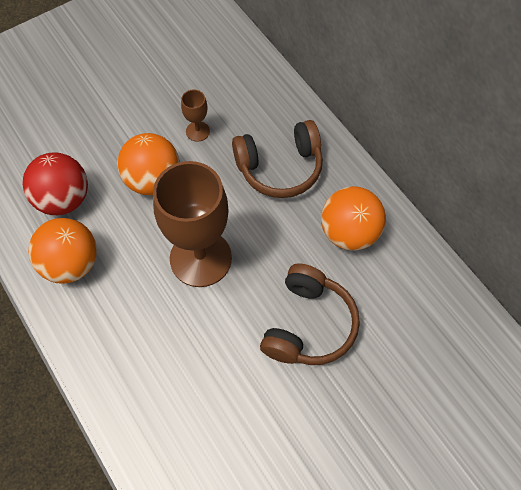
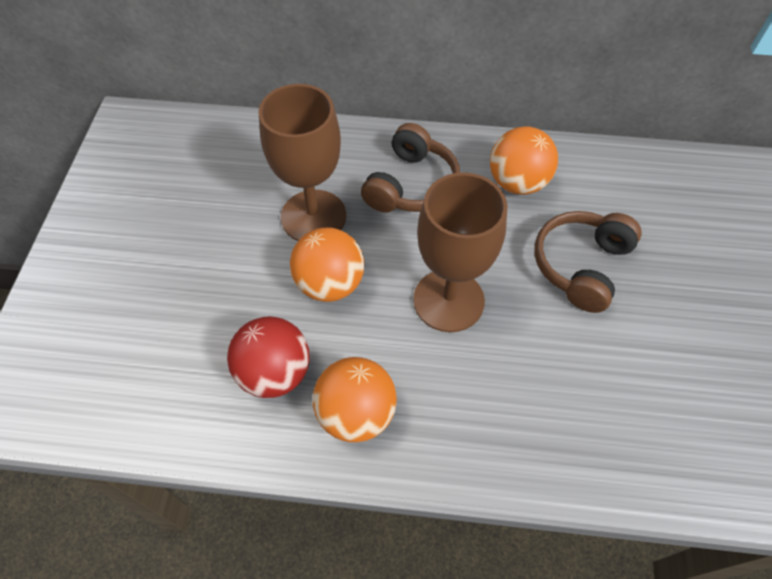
camera: 50 degrees left, 5 degrees down
(197, 131) = (313, 216): brown goblet -> brown goblet, size x2.35
(308, 325) = (581, 266): brown headphones -> brown headphones turned 120 degrees counterclockwise

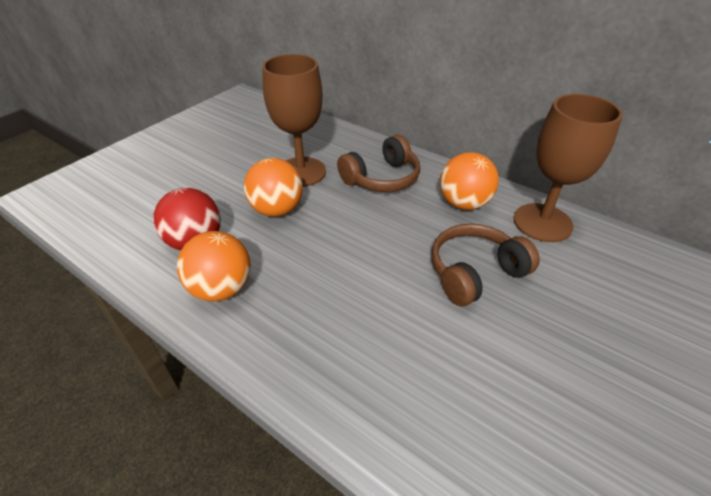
camera: 30 degrees right, 15 degrees down
(448, 300) = (348, 251): brown goblet -> brown goblet (542, 222)

